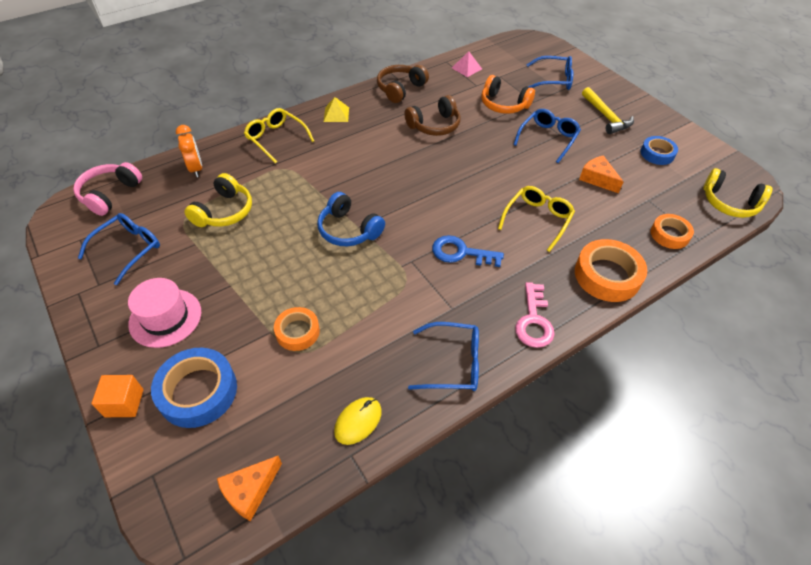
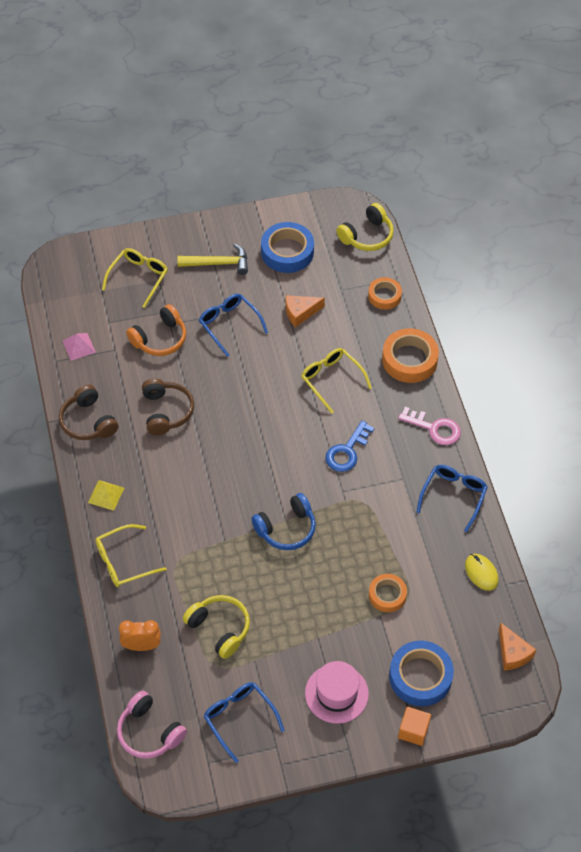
camera: 70 degrees left, 5 degrees up
(554, 80) = (138, 278): blue glasses -> yellow glasses
(657, 154) = (287, 252): blue tape -> blue tape, size x1.62

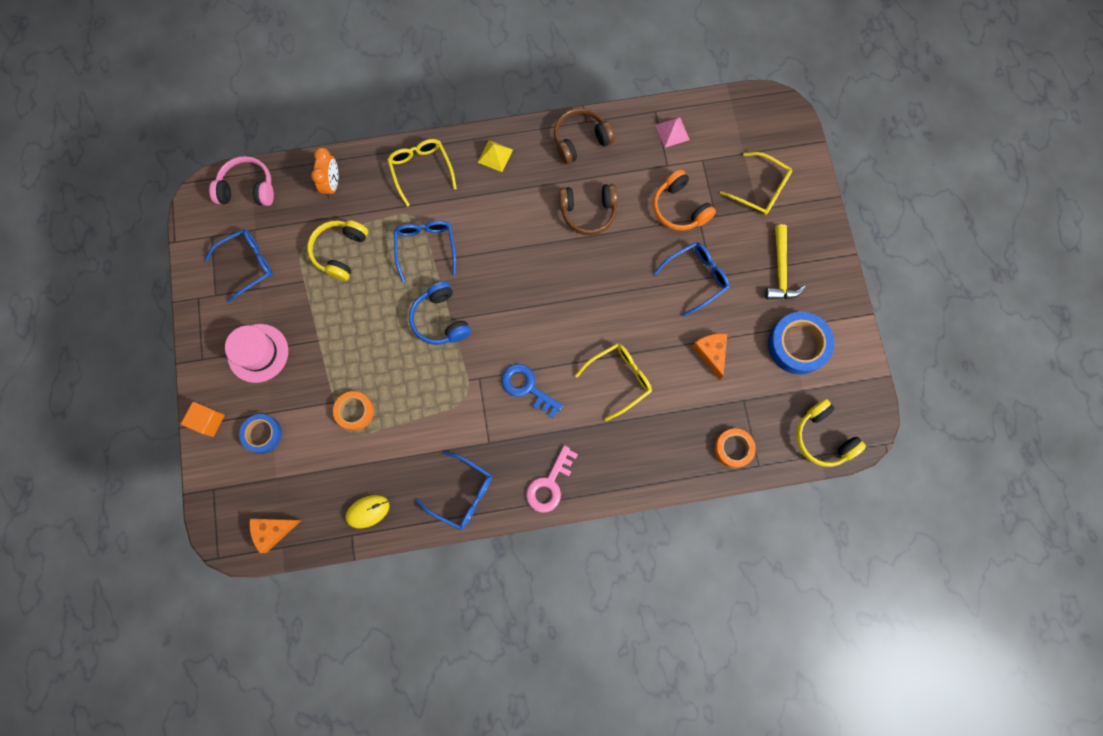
camera: 95 degrees right, 20 degrees up
(149, 732) = (248, 189): pink headphones -> pink headphones turned 45 degrees clockwise
(210, 549) = (426, 247): none -> blue glasses
(219, 628) = (340, 252): yellow headphones -> yellow headphones turned 150 degrees clockwise
(409, 360) = (642, 467): orange tape -> none
(420, 676) = (262, 434): blue tape -> blue tape, size x0.62

